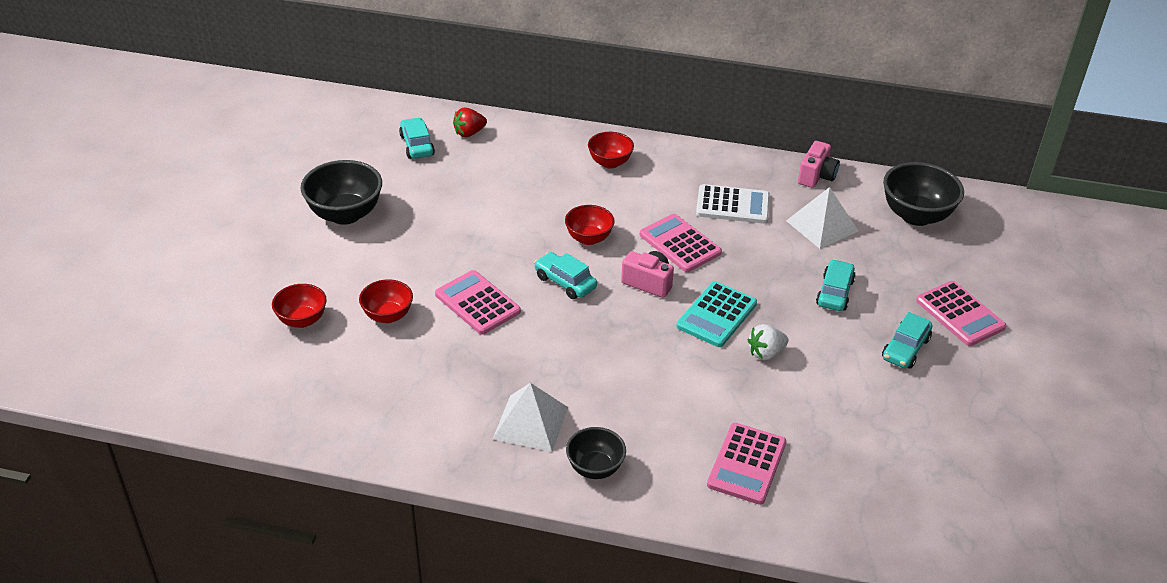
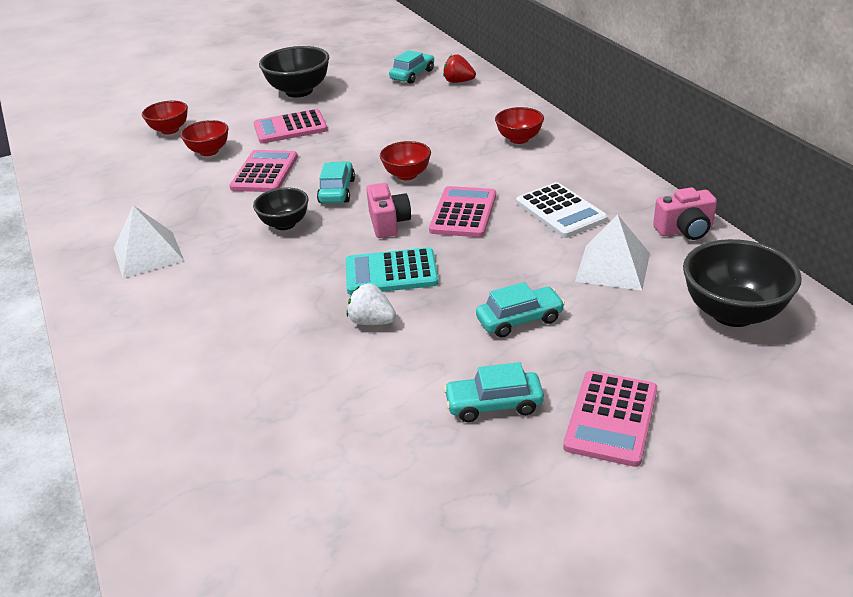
camera: 55 degrees right, 5 degrees down
(595, 468) = (120, 306): black bowl -> black bowl (285, 224)
(746, 464) = (199, 381): pink calculator -> pink calculator (290, 128)

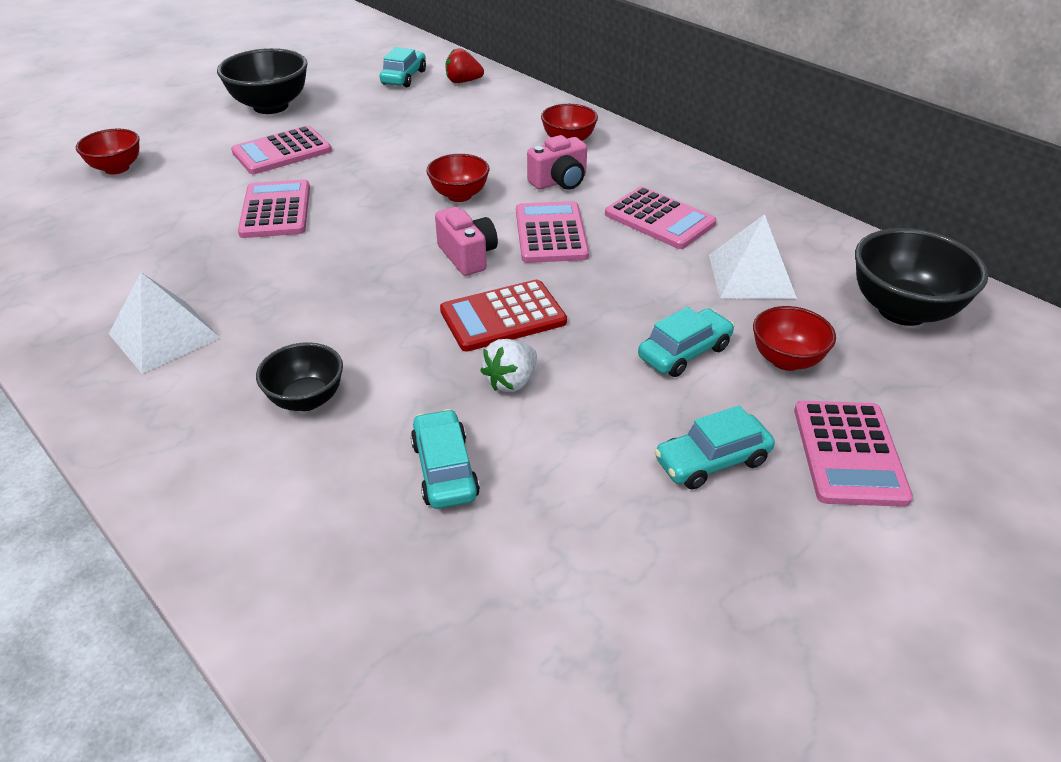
camera: 20 degrees left, 5 degrees up
(209, 151) = (186, 191): red bowl -> red bowl (786, 360)
(285, 224) = (335, 273): black bowl -> black bowl (306, 399)
(337, 191) = (382, 224): turquoise car -> turquoise car (445, 470)
(372, 321) = (511, 381): white strawberry -> white strawberry turned 60 degrees counterclockwise
(391, 273) = (503, 316): turquoise calculator -> red calculator
(560, 211) = (659, 219): white calculator -> pink calculator
(685, 230) = (802, 225): pink camera -> pink camera (559, 182)

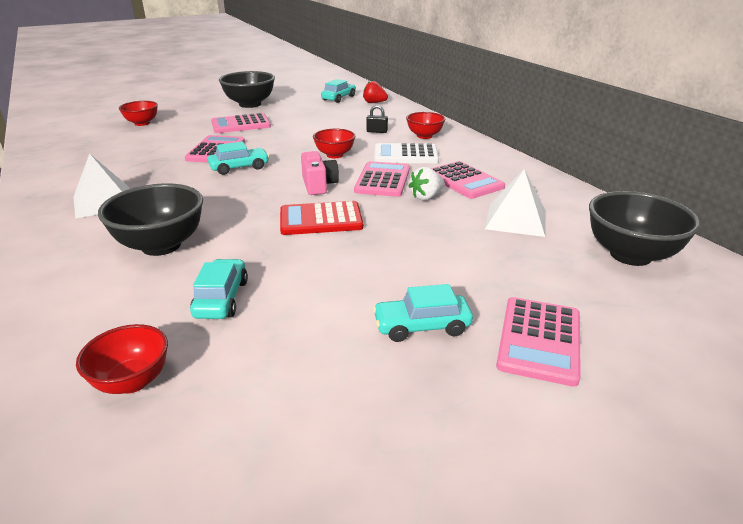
camera: 15 degrees right, 10 degrees down
(306, 399) = (161, 245): black bowl -> black bowl, size x1.64
(496, 141) = (377, 131): none -> black padlock
(511, 381) = (302, 255): white strawberry -> white strawberry (426, 197)
(559, 182) = (405, 155): pink camera -> white calculator
(684, 352) = (439, 256): turquoise car -> turquoise car (239, 168)
(786, 360) = (517, 272): red bowl -> red bowl (132, 381)

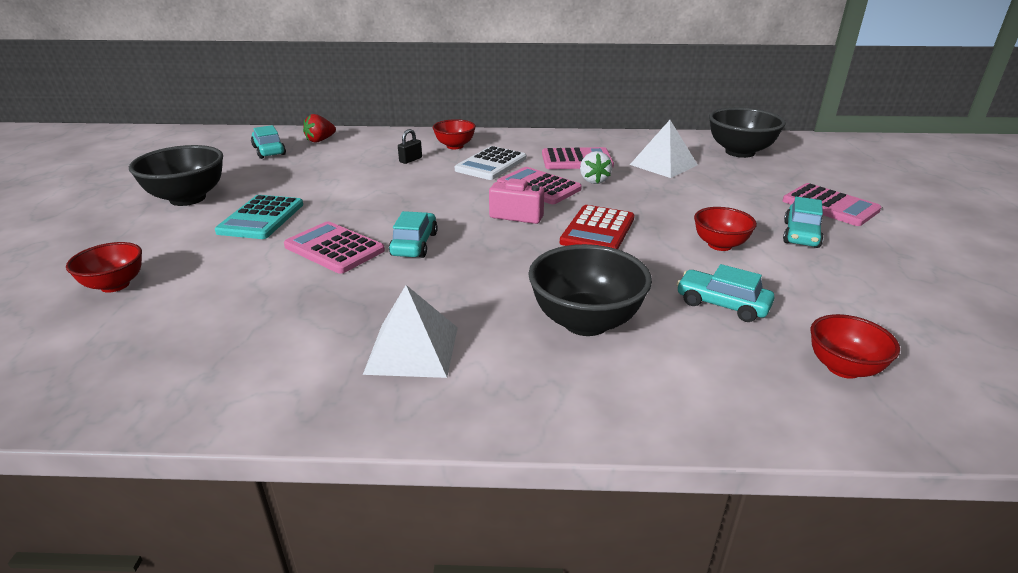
camera: 60 degrees left, 0 degrees up
(240, 124) = (261, 218): pink calculator -> turquoise calculator
(334, 155) = (447, 191): red bowl -> red bowl (720, 245)

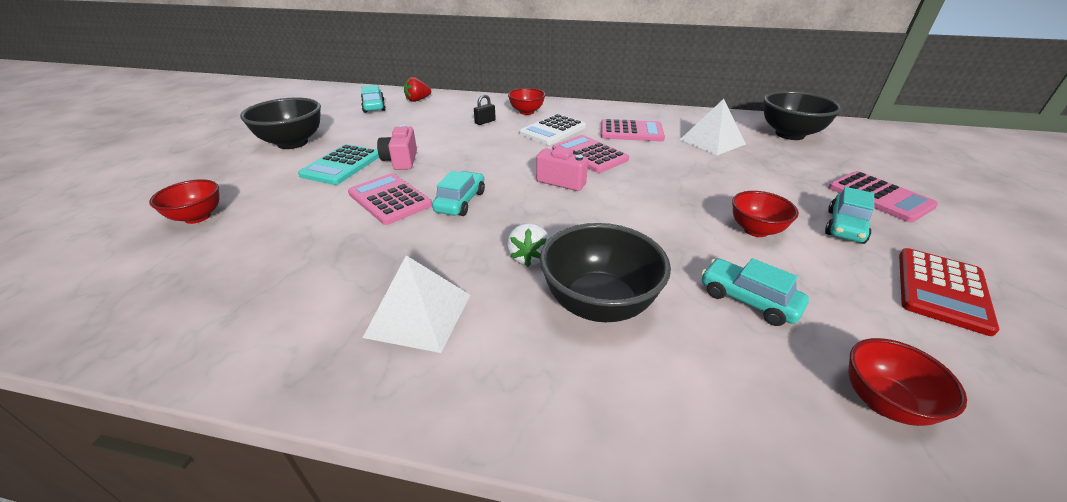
camera: 10 degrees right, 5 degrees up
(329, 208) = (401, 161): none -> pink camera
(594, 180) = (642, 152): white strawberry -> white strawberry (529, 257)
(597, 230) = (634, 203): red calculator -> red calculator (941, 290)

